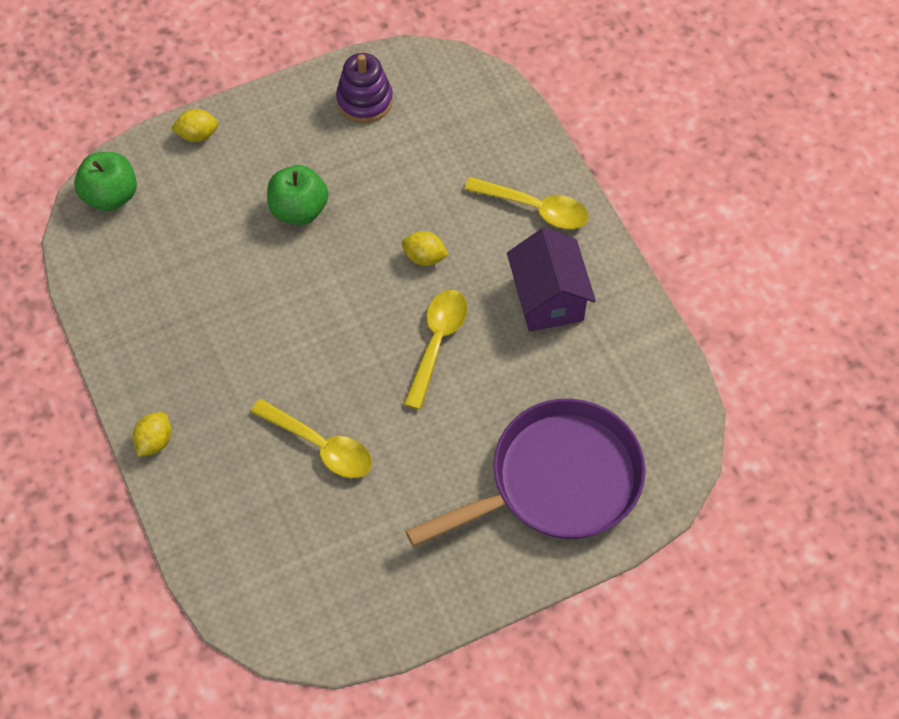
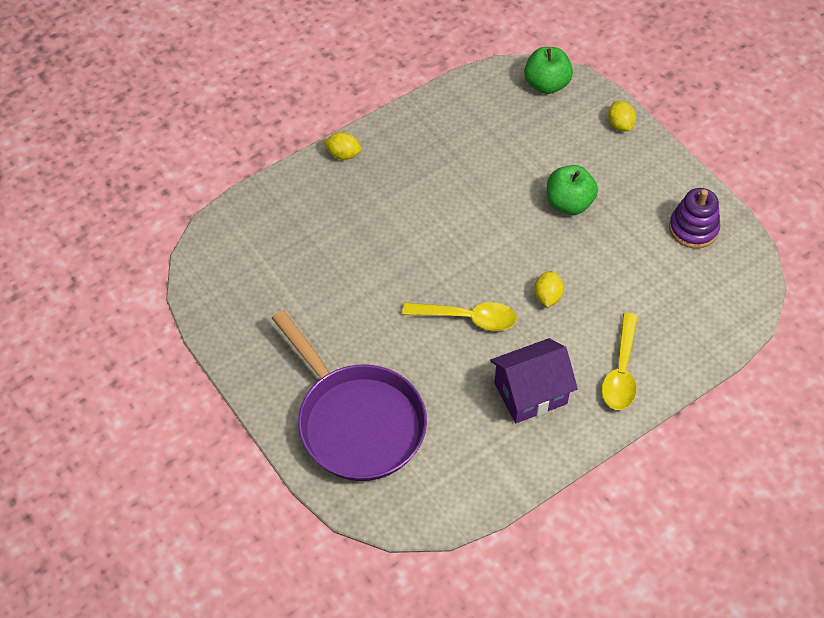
camera: 80 degrees right, 5 degrees down
(320, 446) = (358, 255): yellow spoon -> none

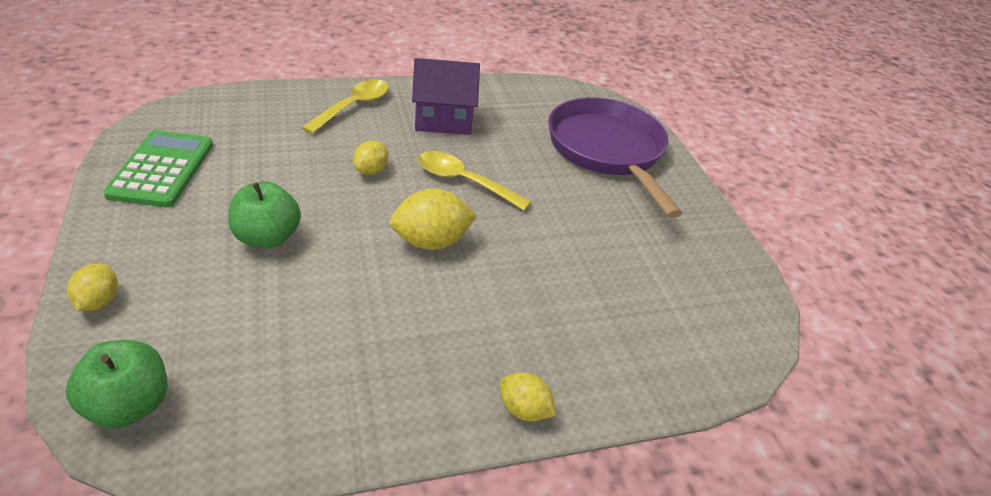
camera: 165 degrees left, 15 degrees down
(458, 246) = (431, 242): none -> yellow lemon
(693, 229) = (162, 169): purple stacking toy -> green calculator

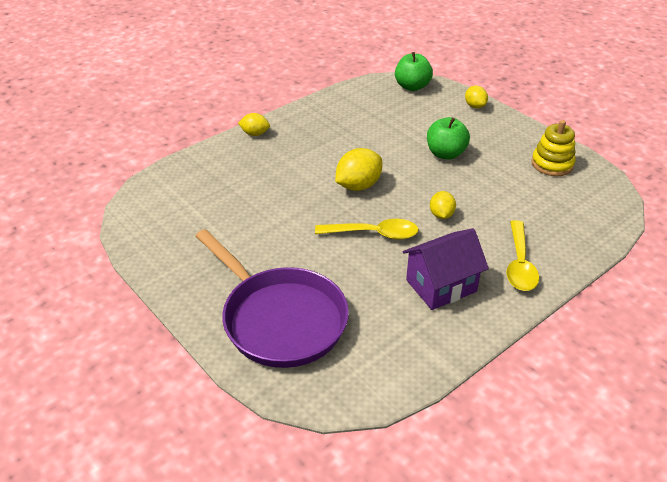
camera: 160 degrees right, 0 degrees up
(162, 169) = (552, 164): green calculator -> yellow stacking toy

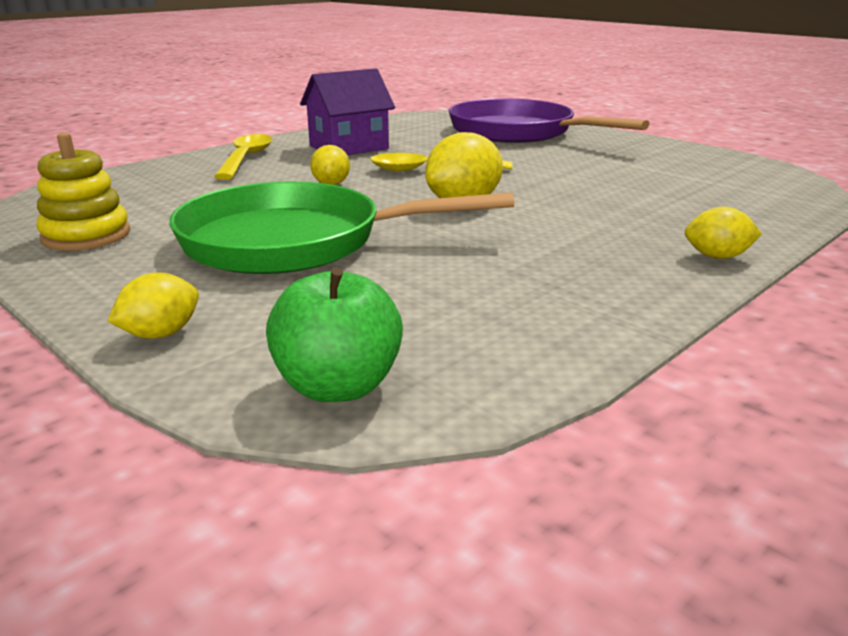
camera: 175 degrees right, 15 degrees down
(445, 154) = (295, 242): green apple -> green pan
(475, 106) = (161, 334): yellow lemon -> yellow lemon turned 75 degrees clockwise

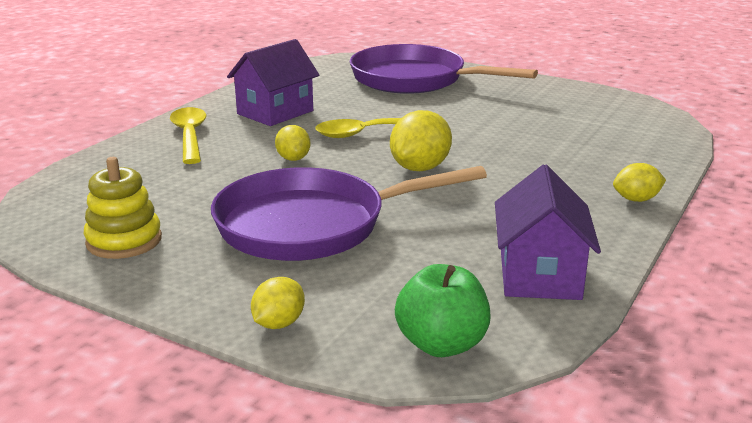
camera: 15 degrees left, 0 degrees up
(295, 242) = (312, 225): green pan -> purple pan
(531, 323) = (539, 275): none -> purple house

